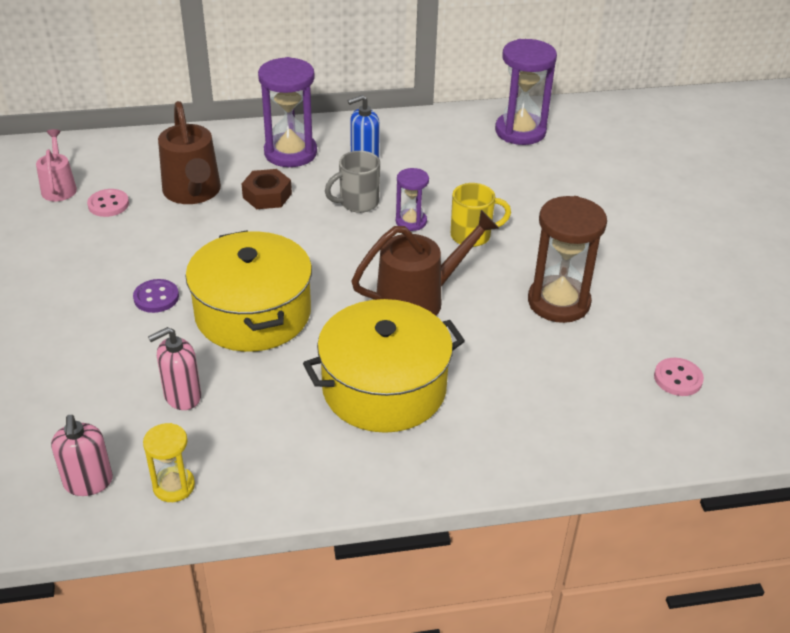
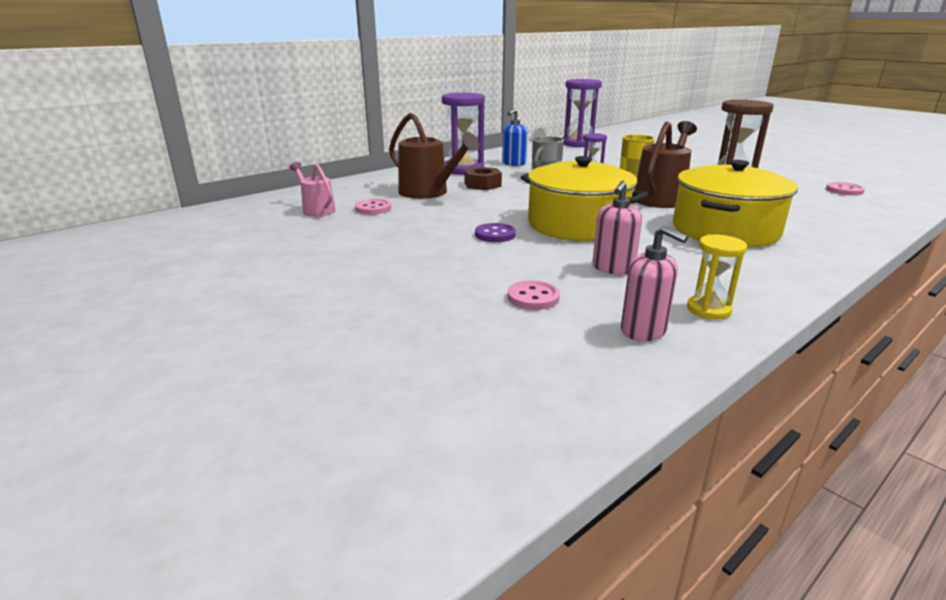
camera: 30 degrees left, 15 degrees down
(67, 403) = (533, 297): none -> pink button

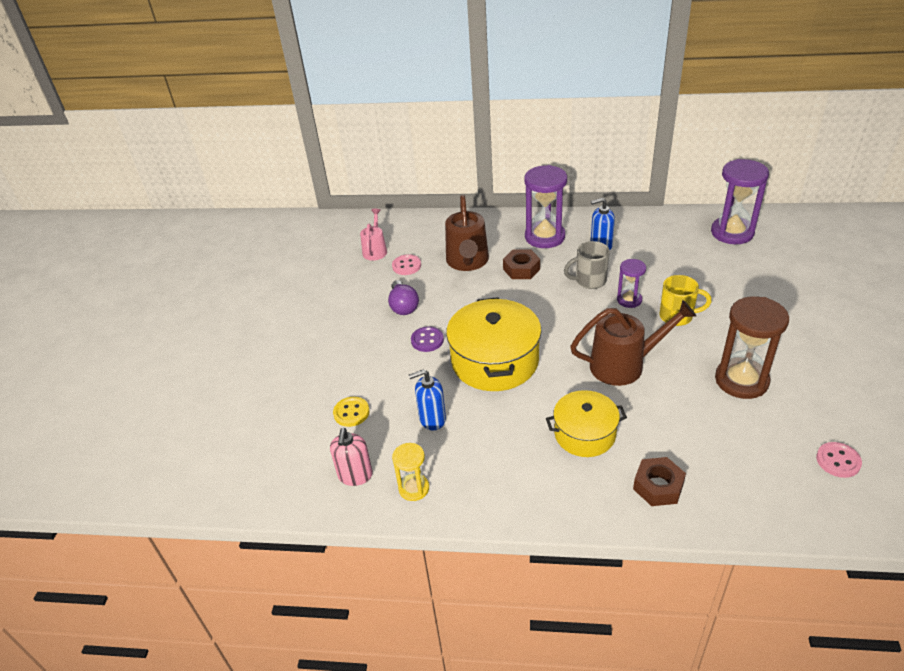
camera: 50 degrees right, 15 degrees up
(424, 226) = (403, 306): none -> purple light bulb
(533, 297) = (351, 413): pink button -> yellow button
(613, 268) = (432, 419): pink soap dispenser -> blue soap dispenser
(725, 230) = (584, 434): yellow pot -> yellow pot, size x0.62
(820, 231) = (658, 486): none -> brown nut

